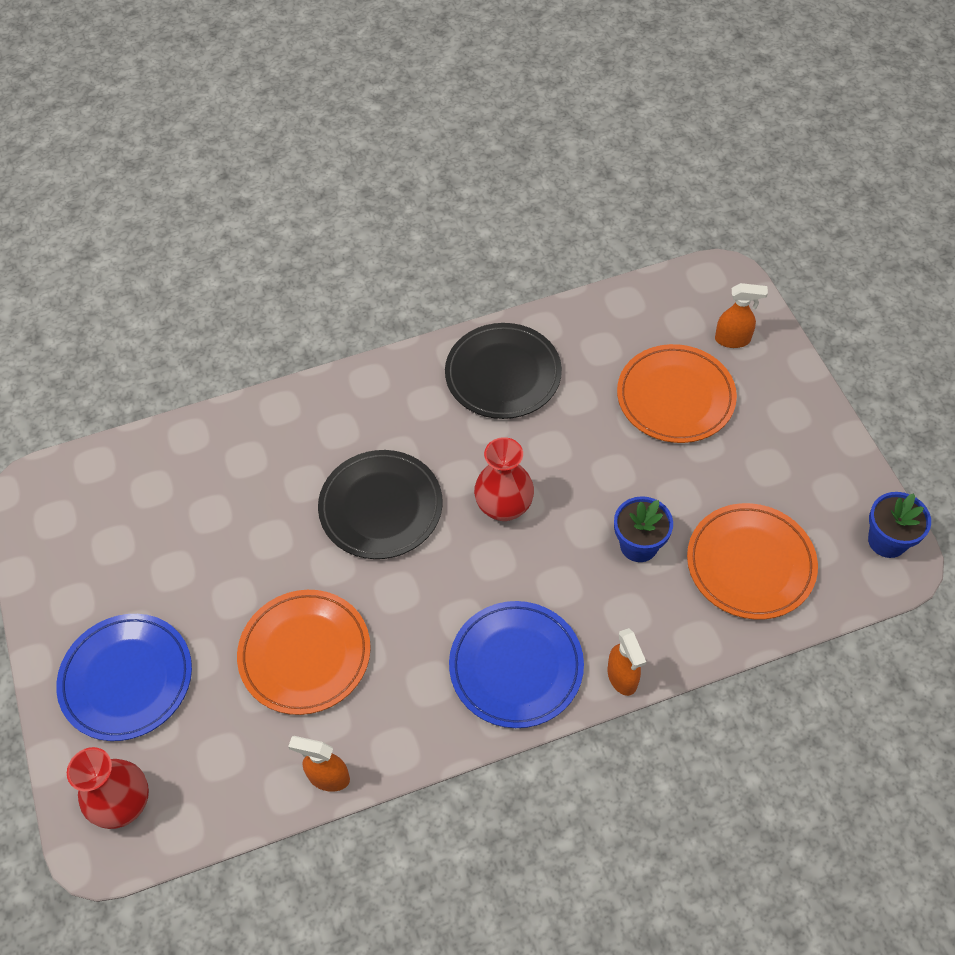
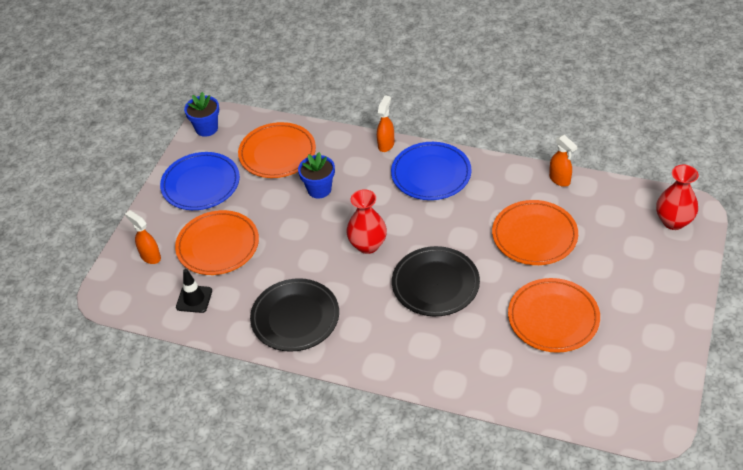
camera: 140 degrees left, 10 degrees down
(127, 679) = (643, 277): blue plate -> blue plate (201, 184)
(211, 550) = (553, 318): none -> orange plate
(630, 328) = (194, 299): none -> black traffic cone

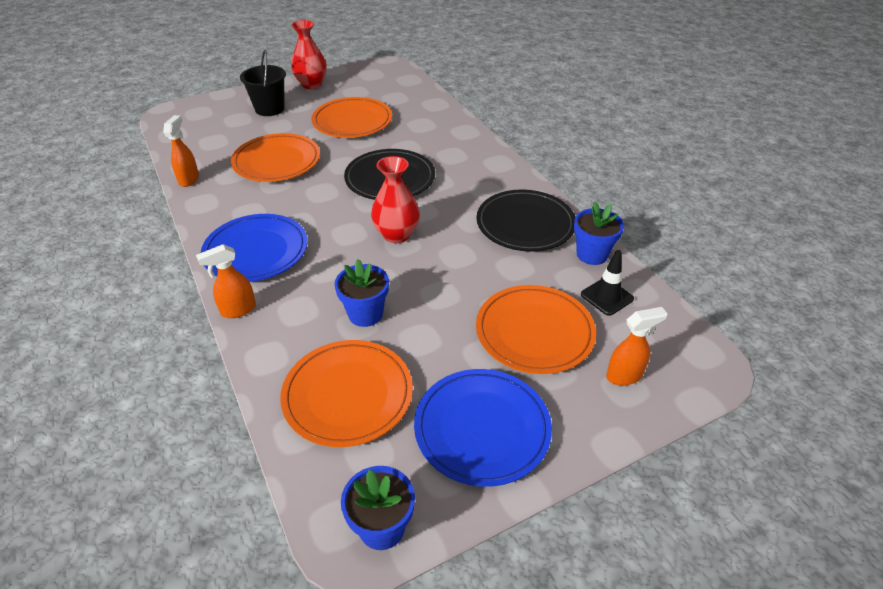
camera: 140 degrees left, 5 degrees down
(150, 256) = (624, 376): orange spray bottle -> orange spray bottle turned 105 degrees counterclockwise
(228, 326) = (592, 254): none -> blue flower pot
(638, 277) = (269, 109): none -> black bucket
(673, 221) = (192, 117): red vase -> red vase (311, 84)

